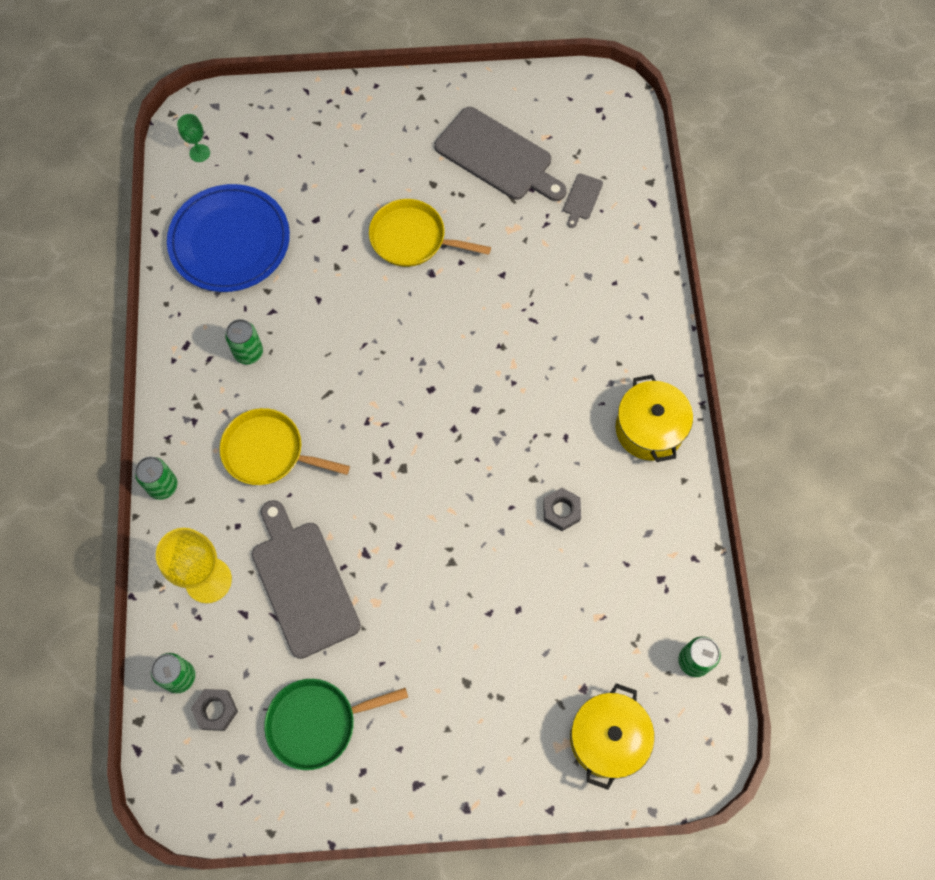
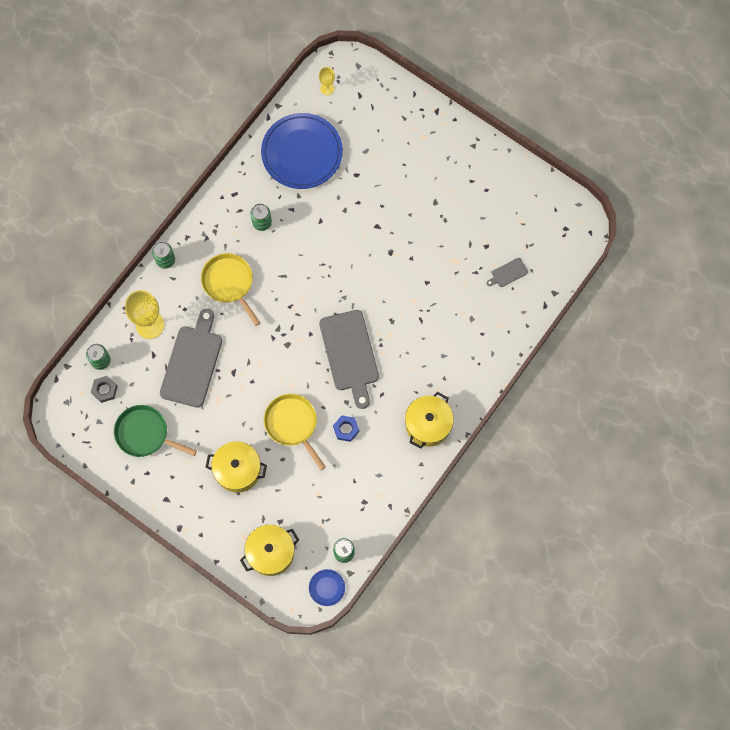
camera: 40 degrees right, 5 degrees up
(199, 153) = (327, 88): green goblet -> yellow goblet
(412, 238) = (397, 225): yellow pan -> yellow pan (292, 424)
(475, 669) = (238, 470): none -> yellow pot
(497, 156) = (484, 213): grey cutting board -> grey cutting board (350, 354)
(561, 511) = (346, 429): grey nut -> blue nut
(713, 722) = (327, 588): none -> blue plate

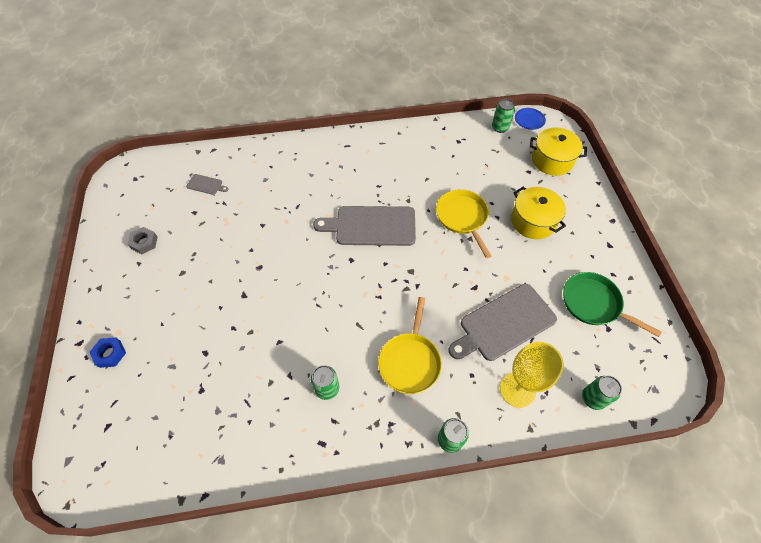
camera: 135 degrees left, 15 degrees down
(104, 390) = (607, 369): grey nut -> grey nut (144, 243)
(144, 434) = (593, 303): green pan -> green pan turned 150 degrees clockwise
(292, 424) = (462, 217): yellow pan -> yellow pan turned 150 degrees clockwise
(302, 153) = (220, 421): blue plate -> none
(327, 88) = (120, 466): yellow goblet -> none
(346, 429) = (426, 186): blue nut -> blue nut (110, 354)
(350, 354) = (371, 226): grey cutting board -> grey cutting board turned 120 degrees counterclockwise
(428, 424) = (369, 148): yellow pot -> none

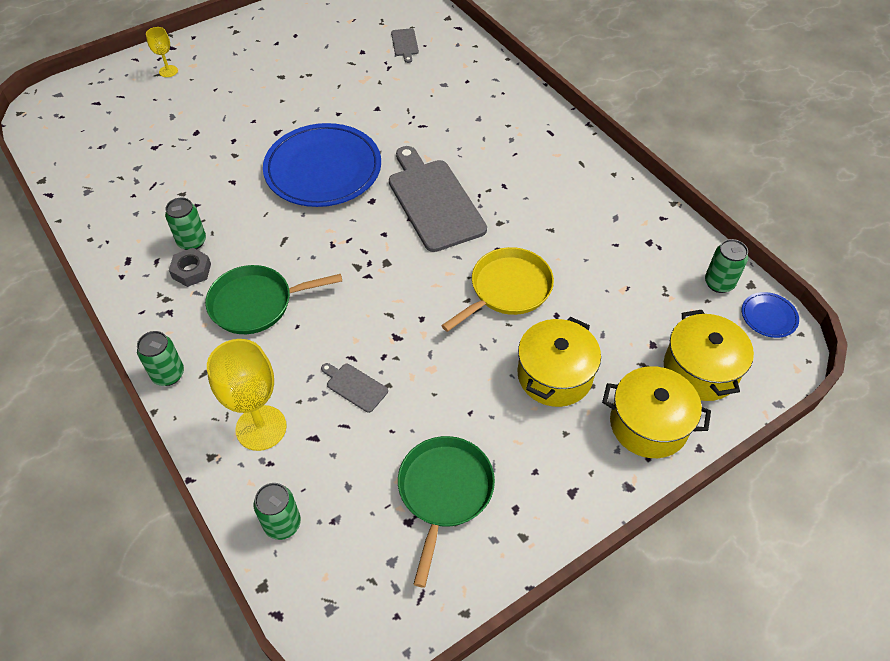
camera: 65 degrees right, 5 degrees down
(110, 354) = (168, 71): blue nut -> yellow goblet
(144, 243) = (303, 35): grey nut -> grey nut (191, 271)
(303, 278) = (323, 169): none -> blue plate
(410, 361) = (256, 304): yellow pan -> green pan
(504, 324) = (354, 386): grey cutting board -> grey cutting board, size x0.43
(578, 196) = (648, 424): none -> yellow pot

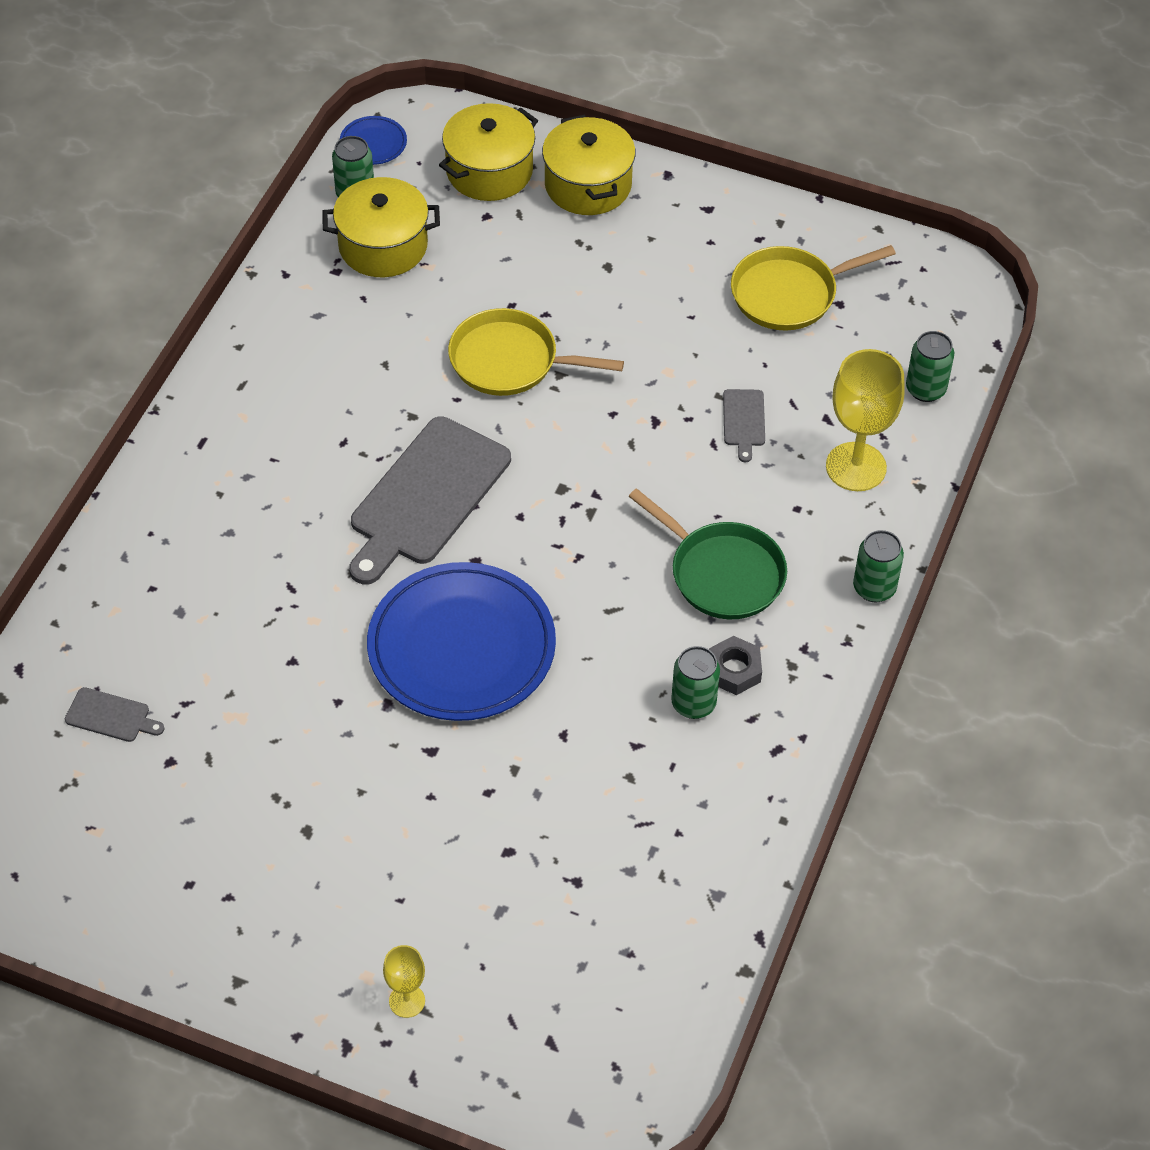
camera: 125 degrees left, 0 degrees up
(405, 44) = (111, 716): grey cutting board -> grey cutting board turned 60 degrees clockwise
(444, 491) = (789, 294): green pan -> yellow pan
(554, 375) = (591, 273): yellow pot -> yellow pot (383, 246)

